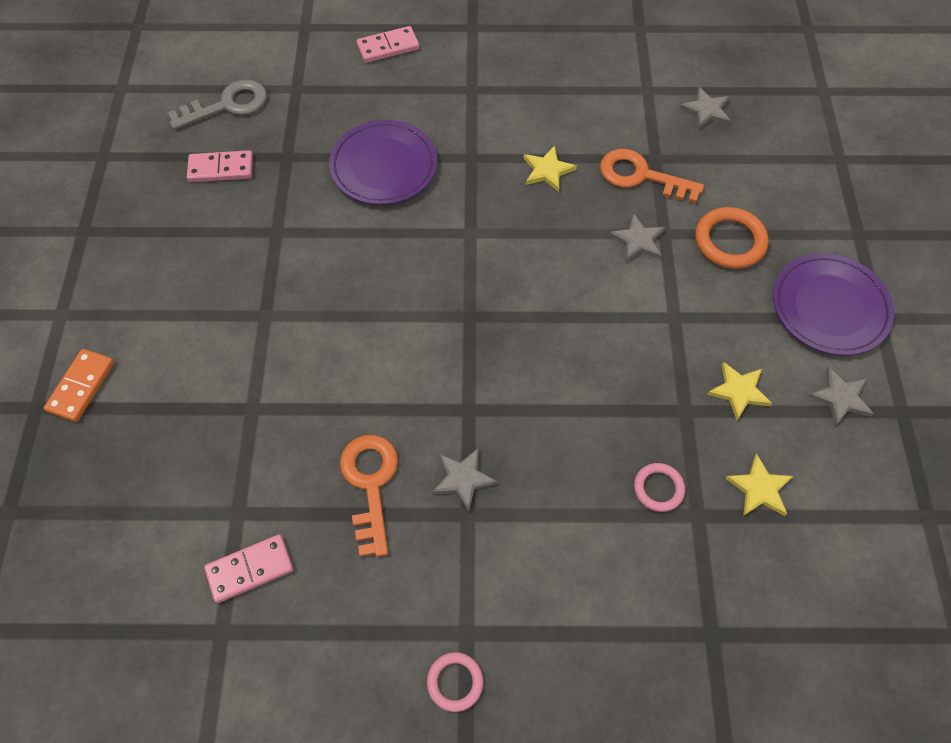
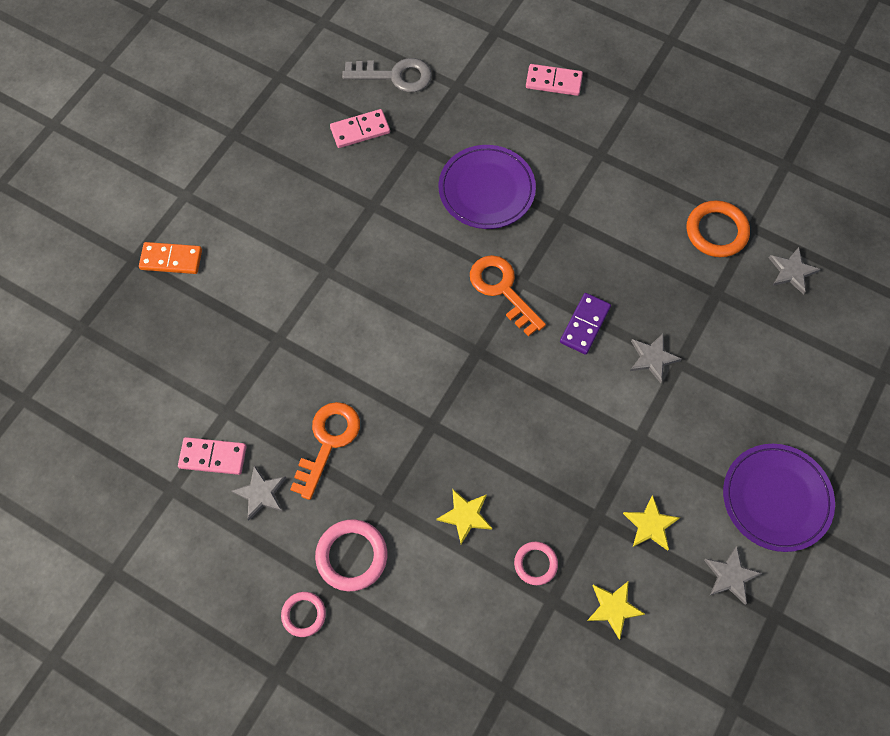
camera: 30 degrees right, 5 degrees up
(81, 386) = (171, 259): orange domino -> orange domino turned 45 degrees clockwise
(221, 169) = (360, 130): pink domino -> pink domino turned 45 degrees counterclockwise
(463, 479) = (396, 475): grey star -> grey star (261, 493)
(468, 588) = (351, 556): none -> pink ring
(547, 170) = (617, 259): yellow star -> yellow star (465, 516)
(556, 242) = (584, 324): none -> purple domino
(641, 176) = (693, 303): orange key -> orange key (502, 290)
(729, 241) = (730, 398): orange ring -> orange ring (716, 231)

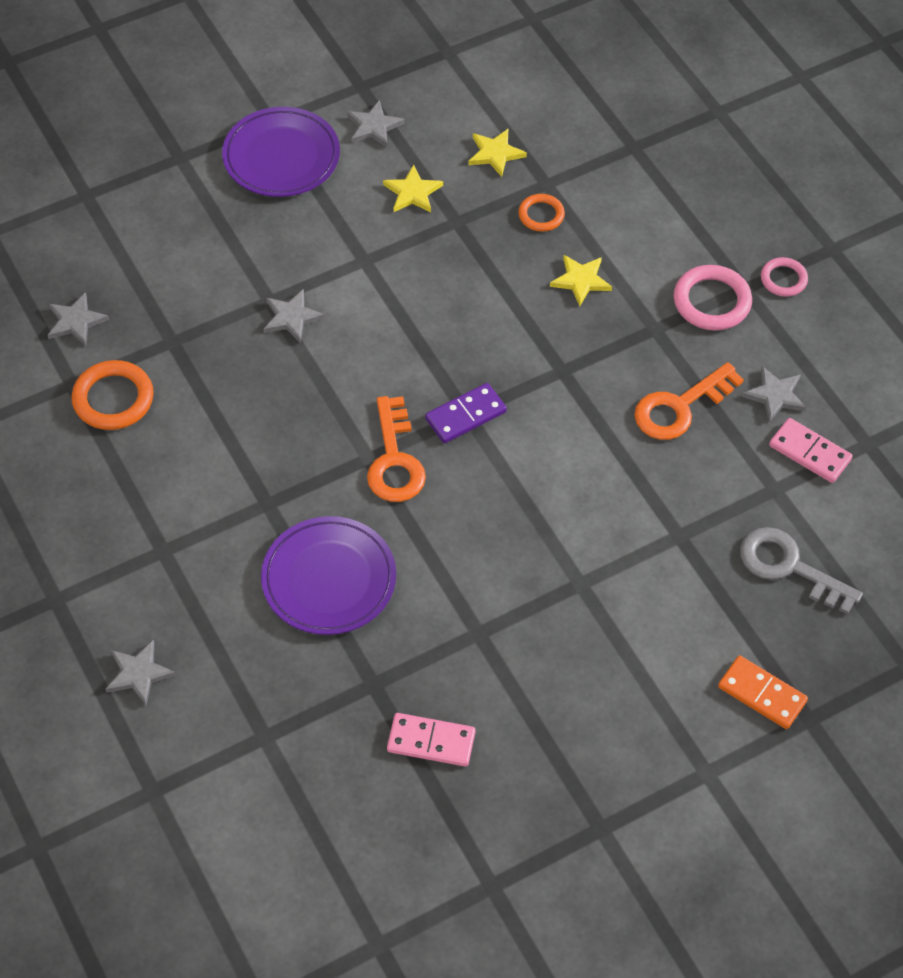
camera: 150 degrees left, 10 degrees down
(395, 76) = (334, 797): grey key -> grey key (789, 567)
(535, 564) = (541, 215): pink ring -> orange ring
(553, 81) = (138, 674): pink domino -> grey star
(584, 324) = (334, 381): purple domino -> purple domino (465, 415)

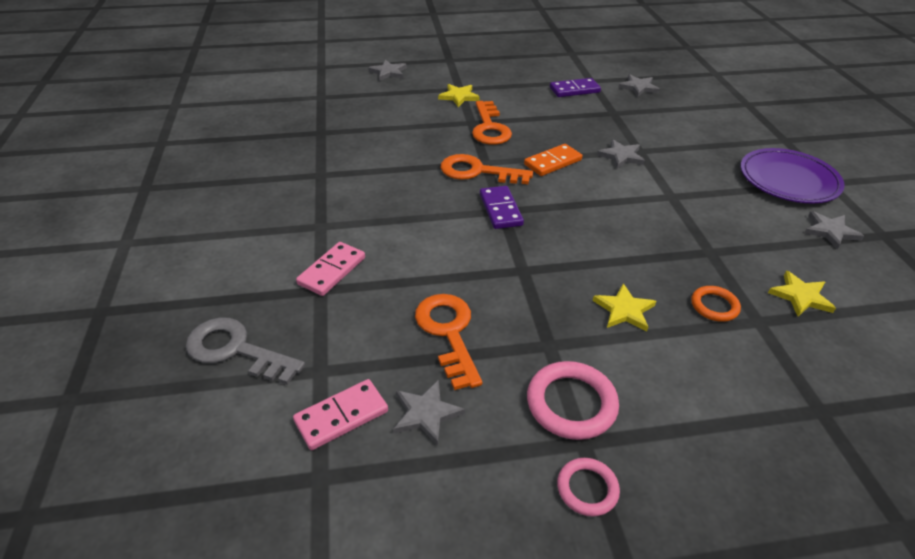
camera: 110 degrees right, 15 degrees down
(113, 399) = (574, 90): orange ring -> purple domino
(275, 477) = (489, 128): none -> orange key
(329, 579) = (402, 131): purple plate -> none
(412, 192) = (747, 235): yellow star -> yellow star (459, 97)
(431, 741) = (266, 142): pink domino -> pink domino (332, 271)
(762, 694) = (147, 291): orange domino -> orange domino (552, 162)
(789, 567) = (236, 350): grey key -> grey key turned 120 degrees counterclockwise

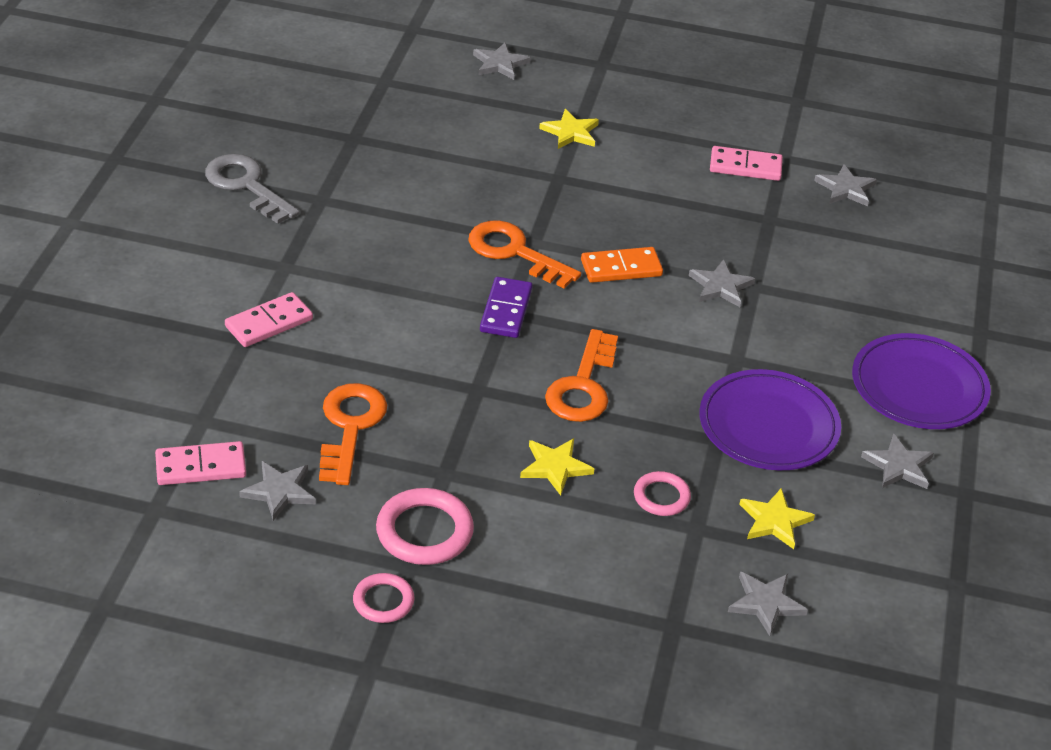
camera: 20 degrees right, 0 degrees up
(236, 350) = (133, 374): grey key -> grey key (246, 185)
(489, 128) = (577, 194): orange key -> orange key (583, 386)
(574, 90) = (745, 166): purple domino -> pink domino
(714, 306) = (661, 497): orange ring -> pink ring
(731, 232) = (768, 426): none -> purple plate
(860, 363) = (766, 603): none -> grey star

